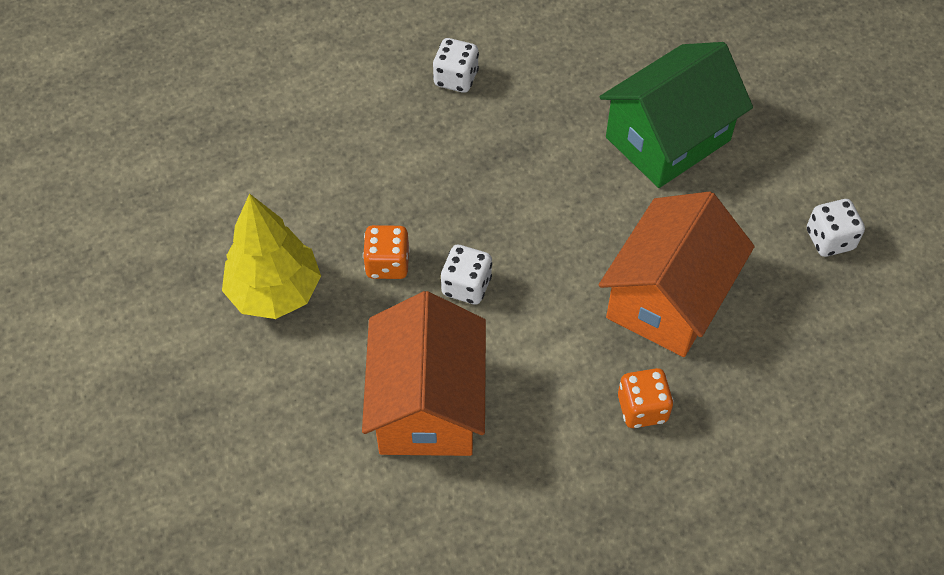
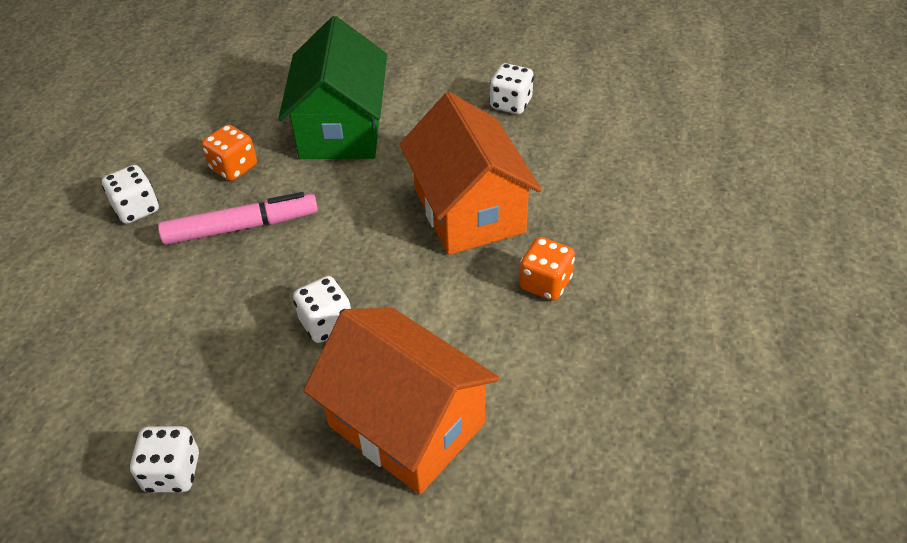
camera: 50 degrees left, 10 degrees down
(275, 292) = (172, 472): yellow tree -> white dice
(387, 264) = (245, 365): orange dice -> orange dice (233, 167)
(502, 158) = (241, 227): none -> pink marker

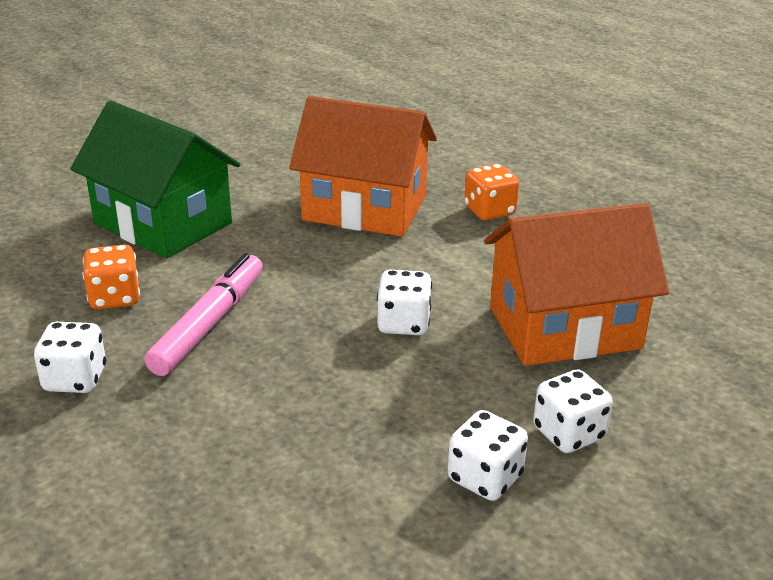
camera: 55 degrees left, 15 degrees down
(511, 104) = (269, 142): white dice -> white dice (568, 433)

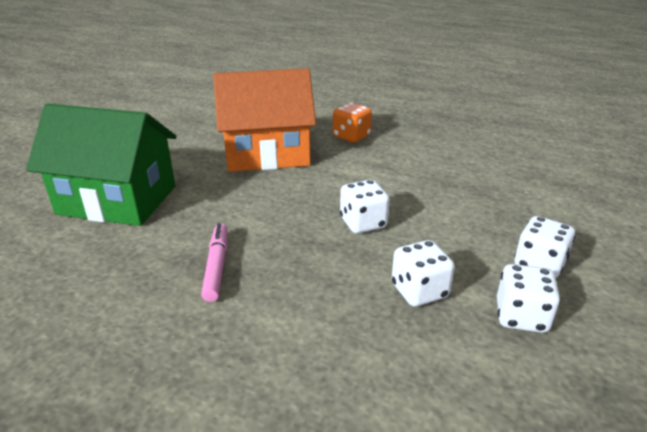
camera: 25 degrees left, 0 degrees up
(75, 379) = (129, 353): white dice -> white dice (419, 291)
(115, 298) = (117, 269): orange dice -> none
(209, 324) = (217, 266): pink marker -> pink marker, size x0.65
(564, 327) = (466, 196): orange house -> none

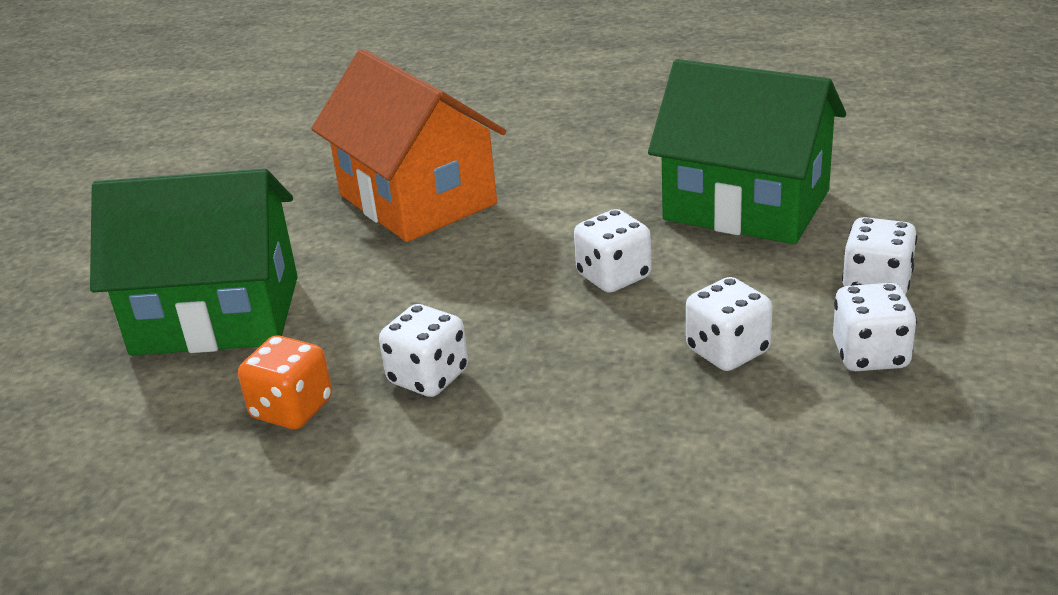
camera: 10 degrees left, 0 degrees up
(217, 266) = (428, 377): pink marker -> white dice
(267, 153) = (417, 199): orange house -> orange house turned 75 degrees clockwise
(351, 137) = (540, 148): orange dice -> orange dice (292, 409)
(465, 193) = (746, 205): none -> green house

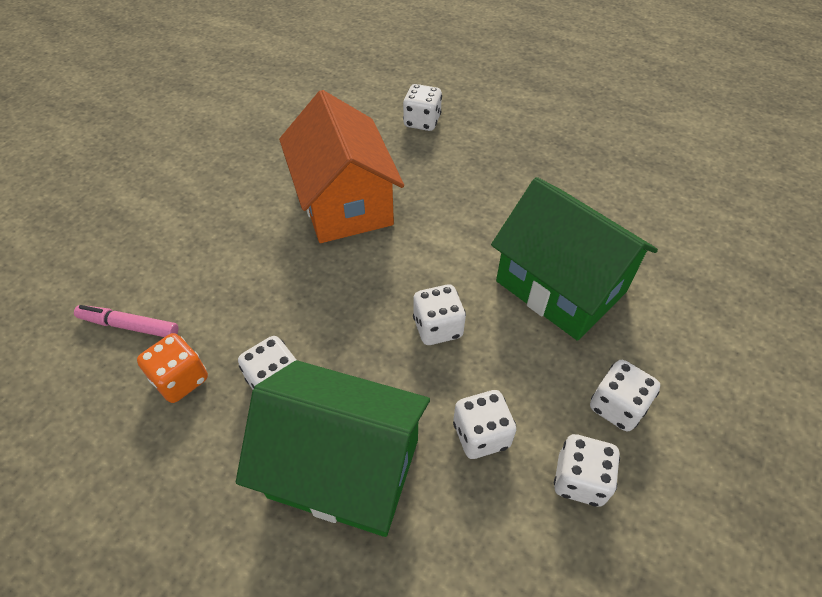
camera: 15 degrees right, 20 degrees up
(181, 381) = (129, 326): none -> pink marker
(216, 315) = (176, 271): green house -> green house (344, 468)
(475, 105) = (422, 121): none -> white dice

